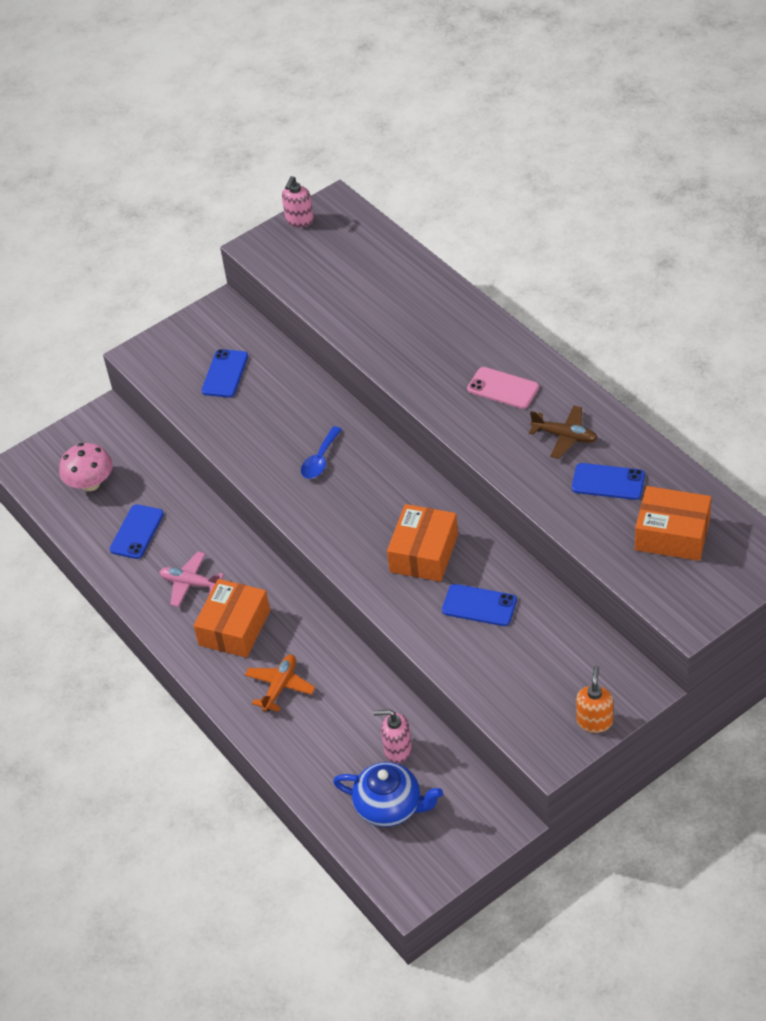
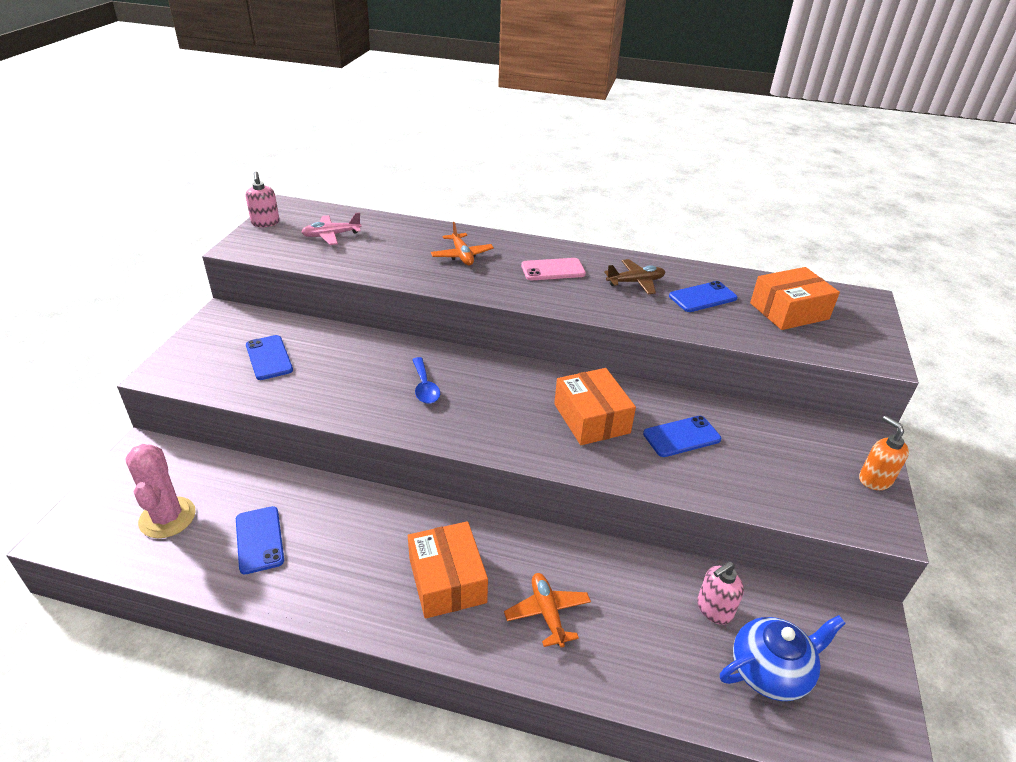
camera: 45 degrees left, 10 degrees down
(90, 483) = (167, 517): pink mushroom -> pink cactus
(190, 584) = (362, 561): pink plane -> pink plane (331, 235)
(437, 335) = (462, 255): none -> orange plane

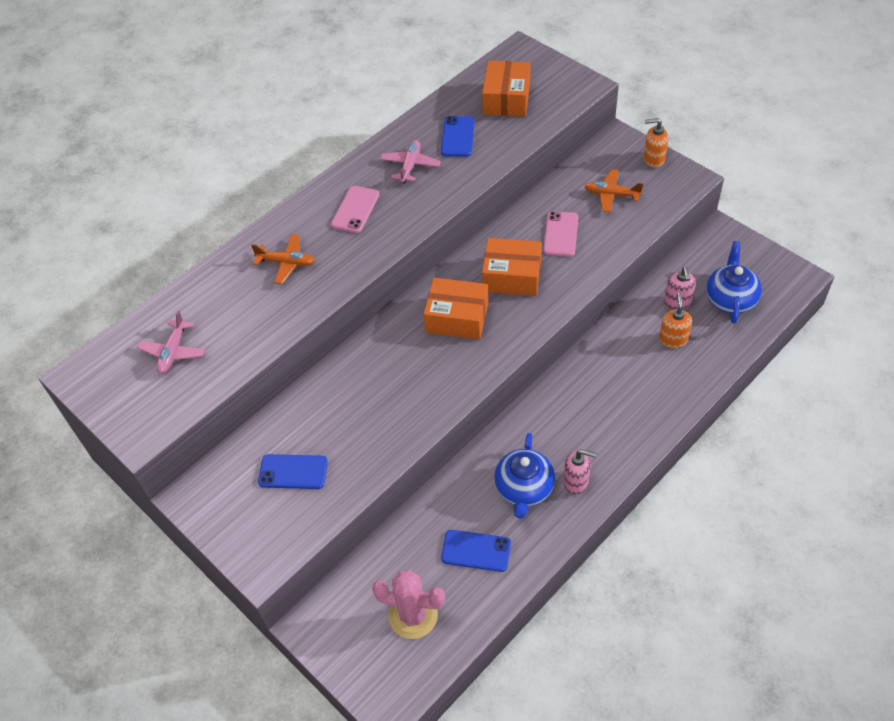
camera: 55 degrees left, 15 degrees up
(265, 223) = (102, 402): pink soap dispenser -> pink soap dispenser (576, 481)
(354, 552) = (524, 489): none -> blue teapot
(425, 387) = (410, 367): blue spoon -> none
(447, 580) = (580, 438): orange box -> orange box (457, 317)
(547, 613) = (636, 391): orange plane -> orange plane (611, 195)
(635, 282) = (410, 166): brown plane -> pink plane
(653, 625) = (673, 339): none -> orange soap dispenser
(681, 437) = (560, 234): blue phone -> pink phone

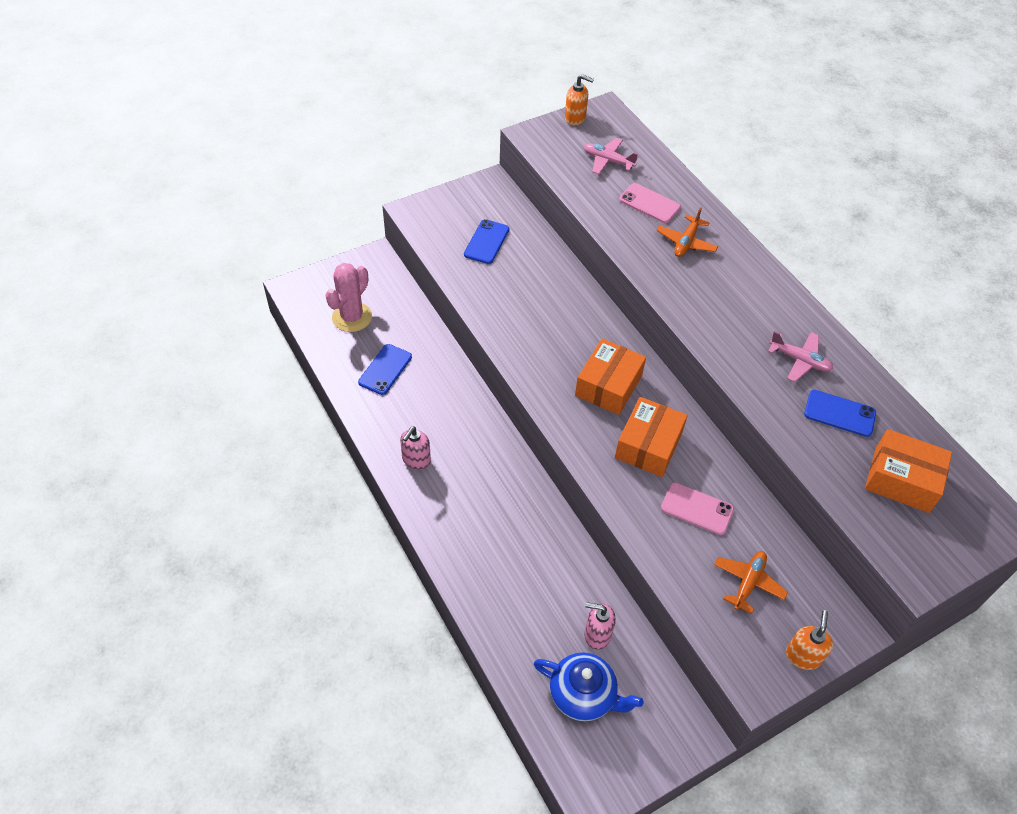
camera: 100 degrees right, 0 degrees up
(355, 209) = (743, 303): pink phone -> pink phone (649, 203)
(524, 489) = (426, 419): blue teapot -> none
(673, 339) = (546, 608): orange soap dispenser -> orange soap dispenser (575, 118)

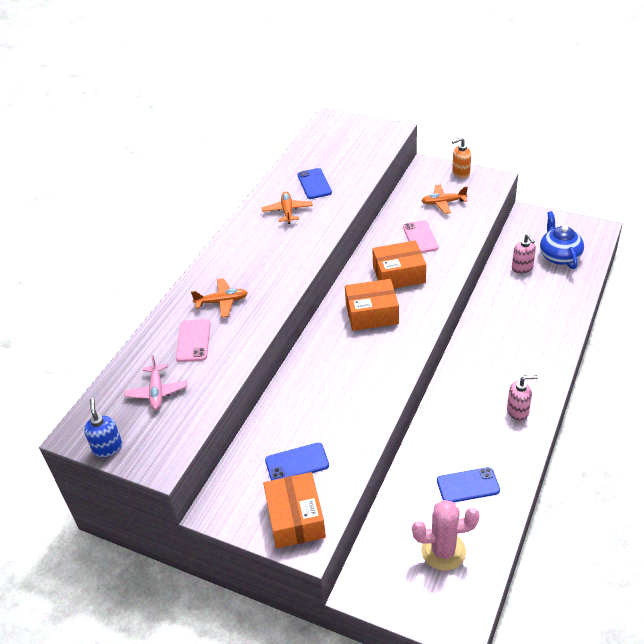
camera: 120 degrees left, 10 degrees down
(575, 118) = (107, 447): orange soap dispenser -> blue soap dispenser
(799, 360) = (287, 211): pink plane -> orange plane
(901, 480) = (338, 151): orange box -> orange box (295, 518)

